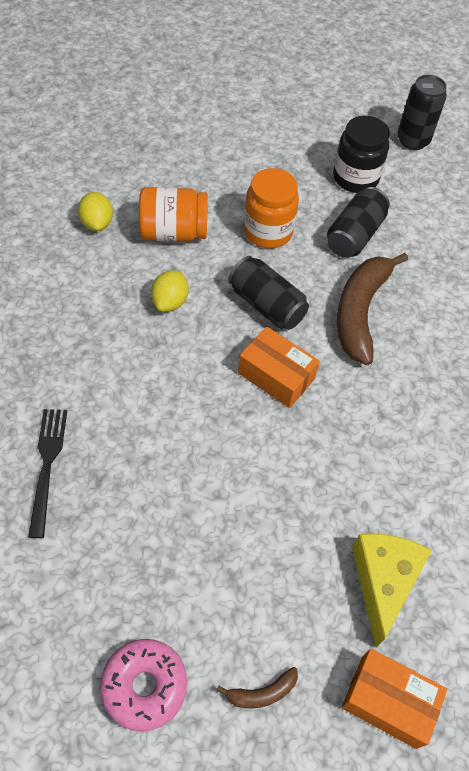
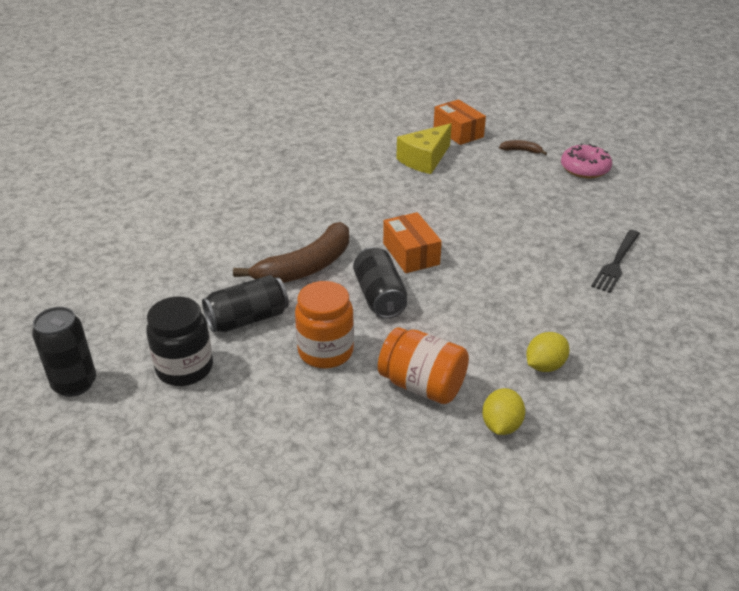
camera: 145 degrees left, 20 degrees down
(170, 302) = (464, 328): yellow lemon -> yellow lemon (545, 366)

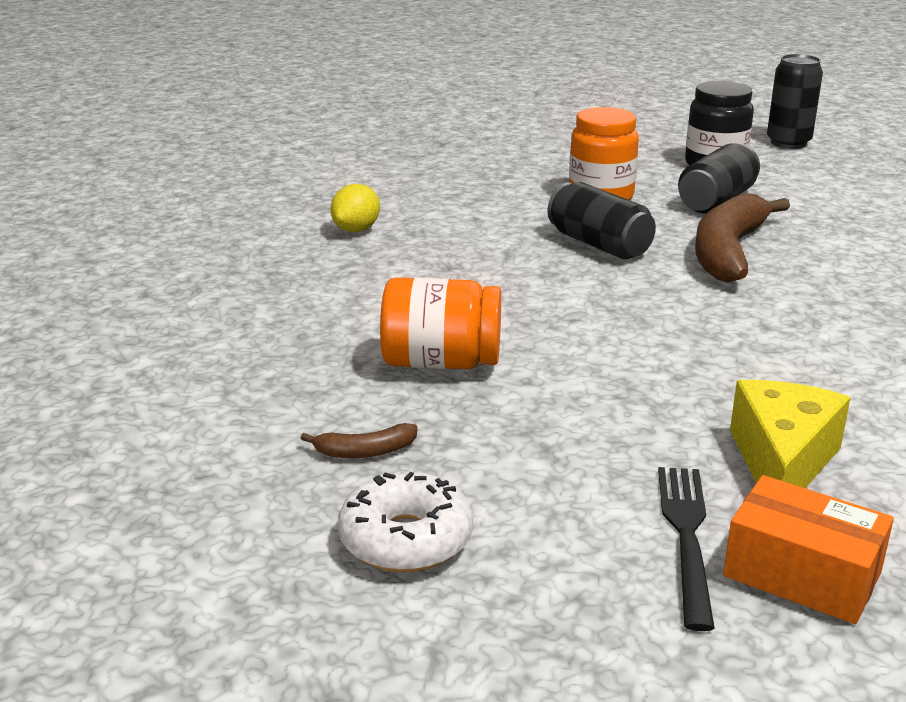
camera: 155 degrees right, 10 degrees down
(411, 254) = (612, 294): orange box -> none
(422, 385) = (477, 195): orange jar -> orange jar (441, 362)
(501, 425) = (381, 188): yellow lemon -> none
(521, 151) = (592, 555): brown banana -> brown banana (365, 451)
(585, 169) = (406, 539): pink donut -> white donut
(616, 263) = (290, 349): black fork -> black fork (686, 535)

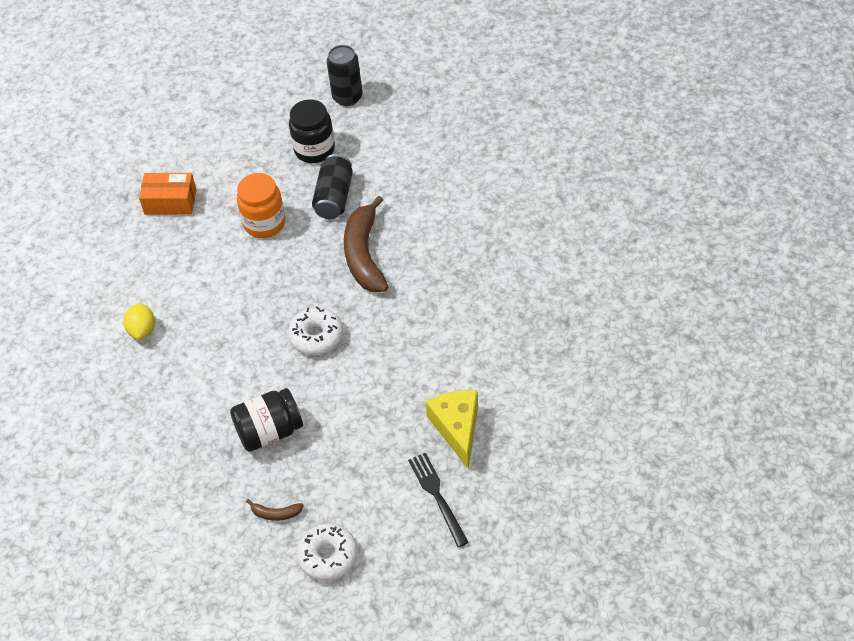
camera: 25 degrees left, 25 degrees up
(365, 451) = (276, 513): brown banana -> brown banana turned 45 degrees clockwise
(441, 362) = (269, 431): orange jar -> black jar
(597, 298) = (316, 336): none -> white donut
(599, 244) = (291, 280): black can -> none
(802, 574) = (489, 495): orange box -> orange box (170, 202)

